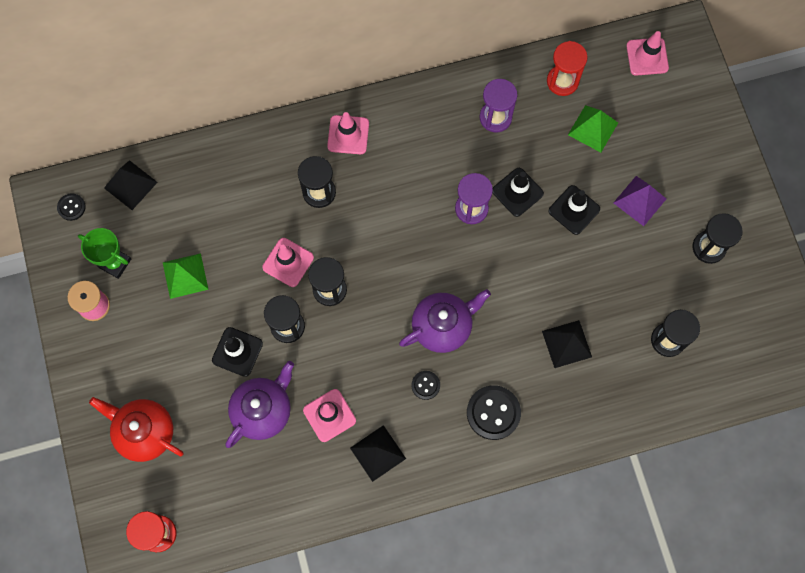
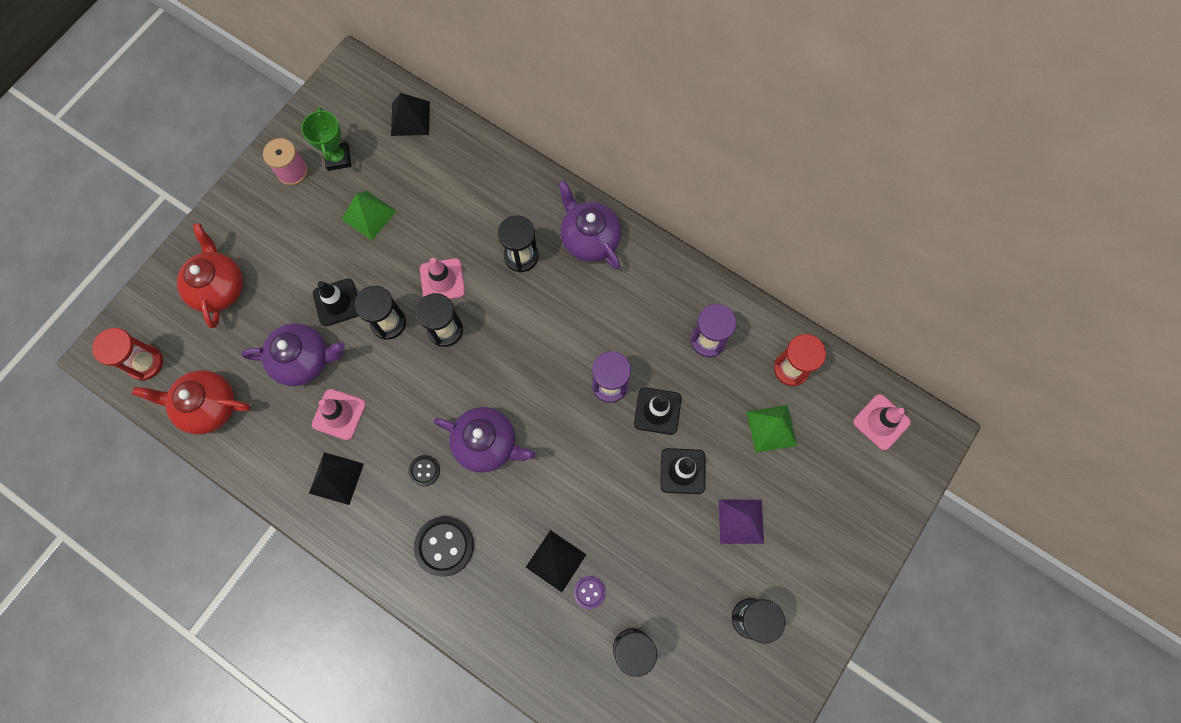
camera: 50 degrees right, 0 degrees up
(71, 207) = (358, 93): black button -> none
(238, 509) = (208, 406): none -> red teapot
(348, 135) = (589, 239): pink traffic cone -> purple teapot
(607, 338) = (589, 592): none -> purple button

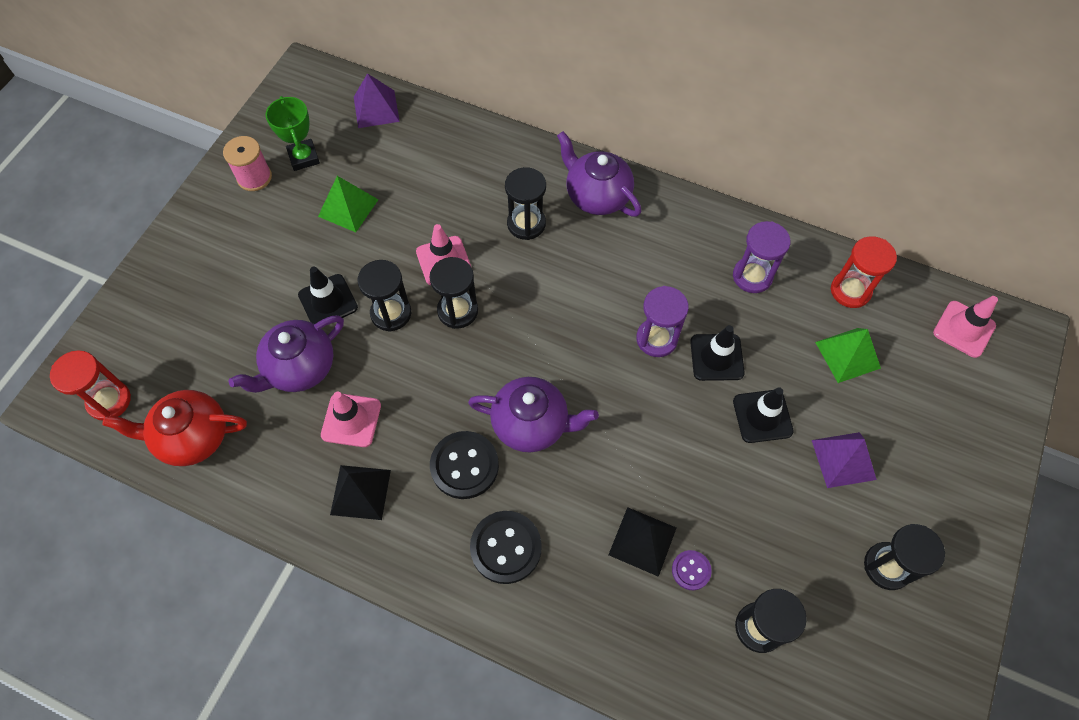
camera: 10 degrees left, 10 degrees down
(219, 287) = (187, 306): red teapot -> none
(304, 360) = (299, 368): purple teapot -> purple teapot turned 150 degrees clockwise
(410, 118) = (376, 109): black pyramid -> purple pyramid
(424, 470) = (464, 466): black button -> black button, size x1.86

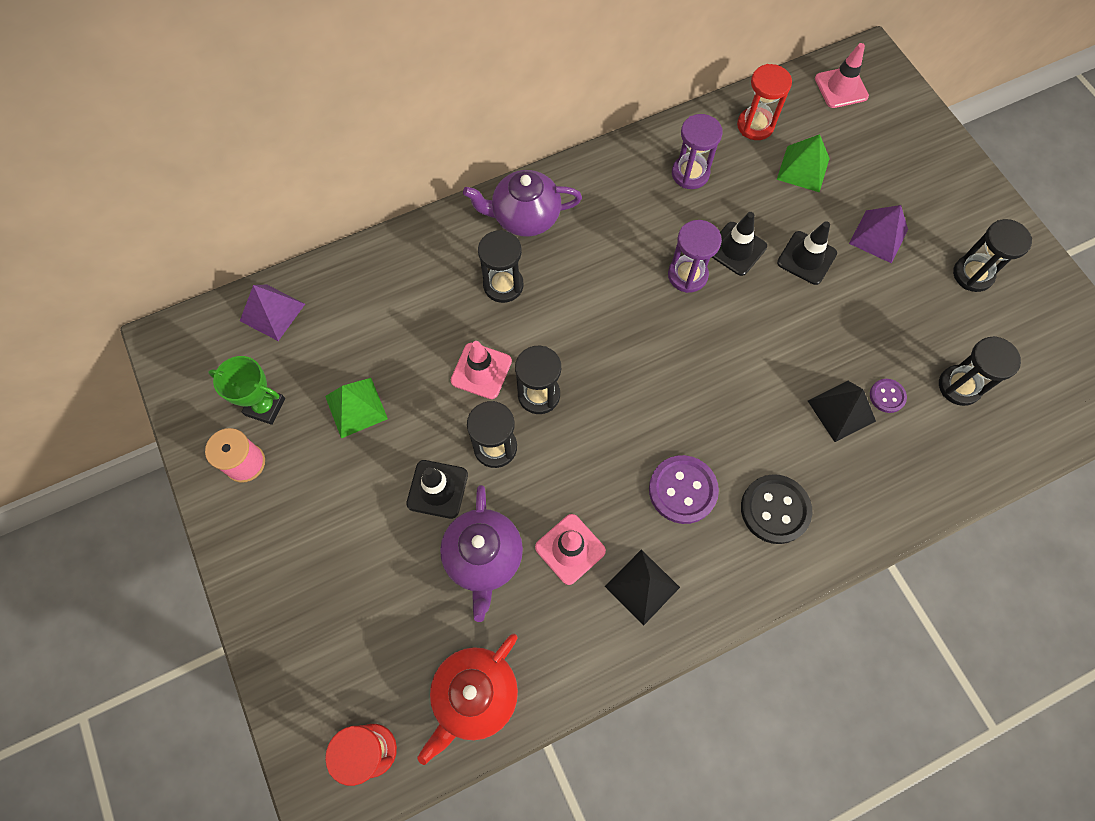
camera: 50 degrees left, 5 degrees up
(464, 466) = (682, 490): black button -> purple button
(532, 424) = (686, 415): purple teapot -> none

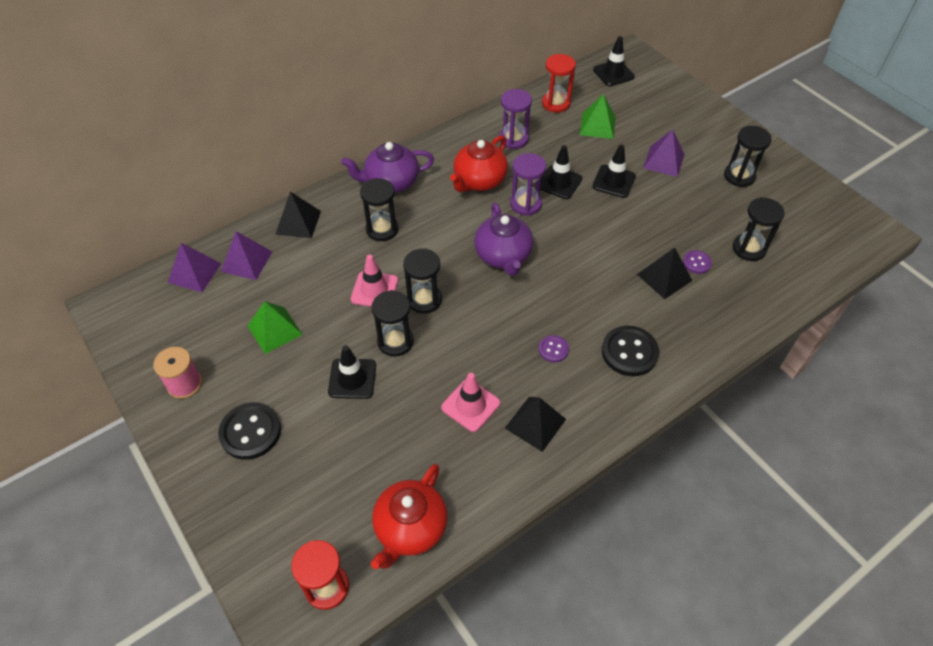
camera: 10 degrees left, 15 degrees down
(265, 407) = (197, 340): green trophy -> none
(312, 539) = (250, 432): none -> black button
(335, 306) = (246, 261): none -> purple pyramid
(403, 259) = (298, 222): none -> black pyramid
(483, 557) = (400, 423): purple teapot -> purple teapot (503, 256)
(635, 231) = (479, 181): none -> red teapot
(682, 490) = (553, 349): purple button -> purple button, size x0.54
(841, 88) = (613, 73): pink traffic cone -> black traffic cone

